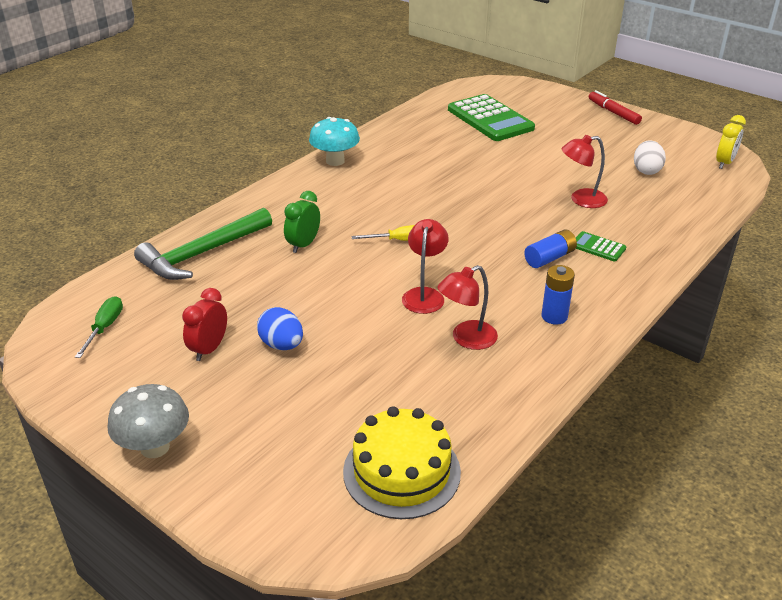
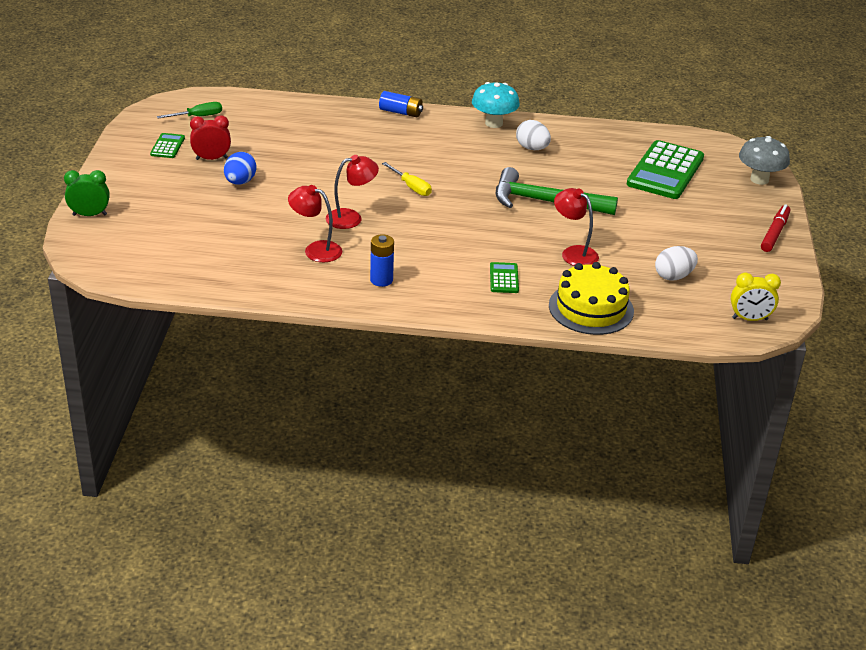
camera: 55 degrees right, 0 degrees up
(142, 374) = (167, 146): none -> green calculator
(155, 447) = (112, 175): grey mushroom -> grey mushroom (759, 179)
(202, 254) = (308, 117): green hammer -> green hammer (545, 202)
(303, 245) = (361, 150): green clock -> green clock (89, 215)
(396, 159) = (532, 148): none -> white egg
(401, 471) = (161, 263): yellow cake -> yellow cake (591, 308)
(549, 258) = (461, 259): blue battery -> blue battery (401, 112)

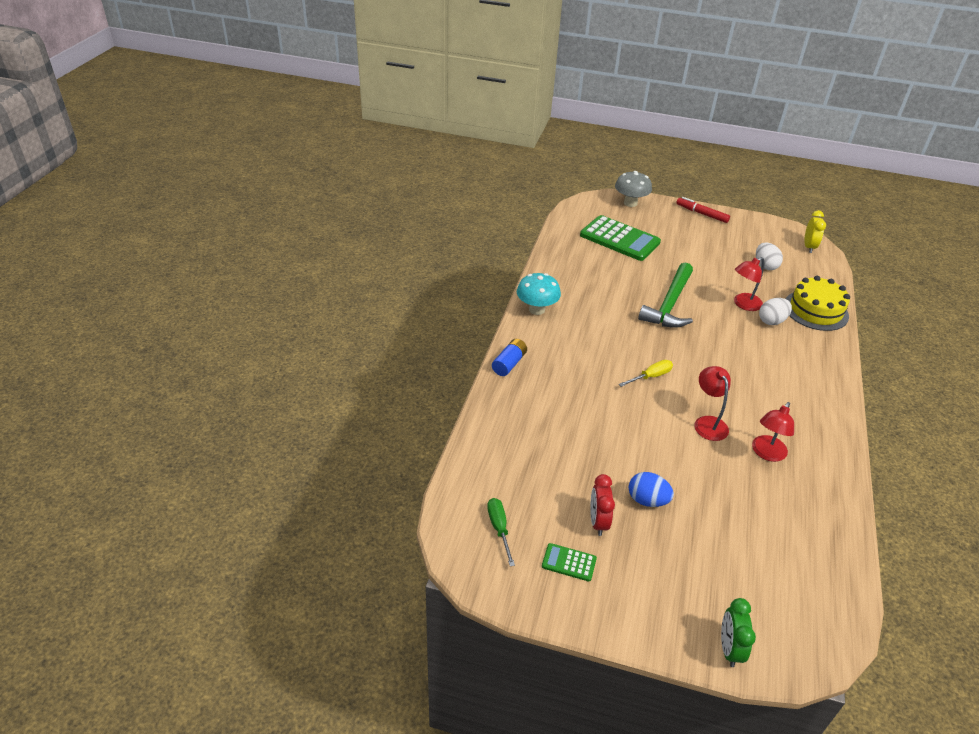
camera: 80 degrees left, 5 degrees up
(381, 280) = (806, 416): blue battery -> none
(504, 278) = (786, 346): green calculator -> none
(532, 148) = (582, 296): white egg -> white egg (771, 321)

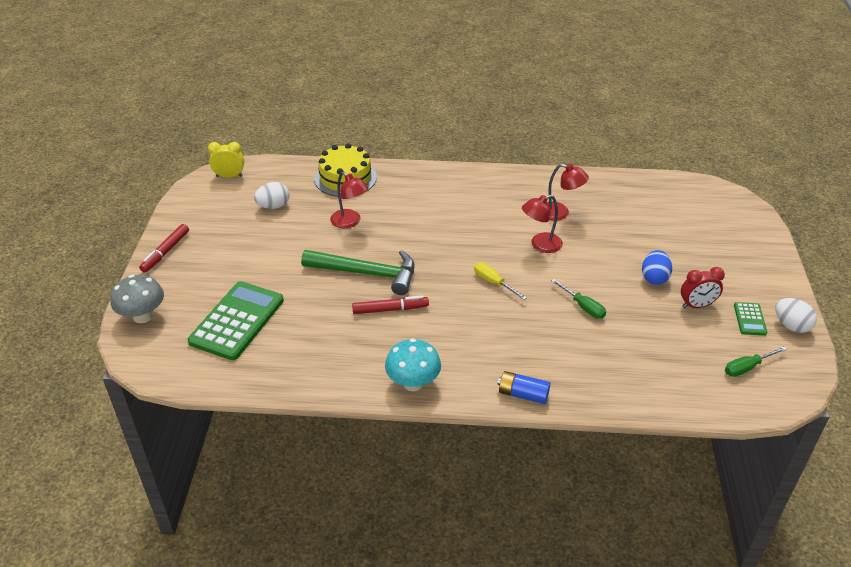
camera: 100 degrees left, 0 degrees up
(609, 429) = (583, 307): none -> green screwdriver
(622, 310) = (390, 309): none -> red marker
(729, 648) = (760, 234): green clock -> none
(771, 321) = (372, 205): white egg -> white egg (791, 326)

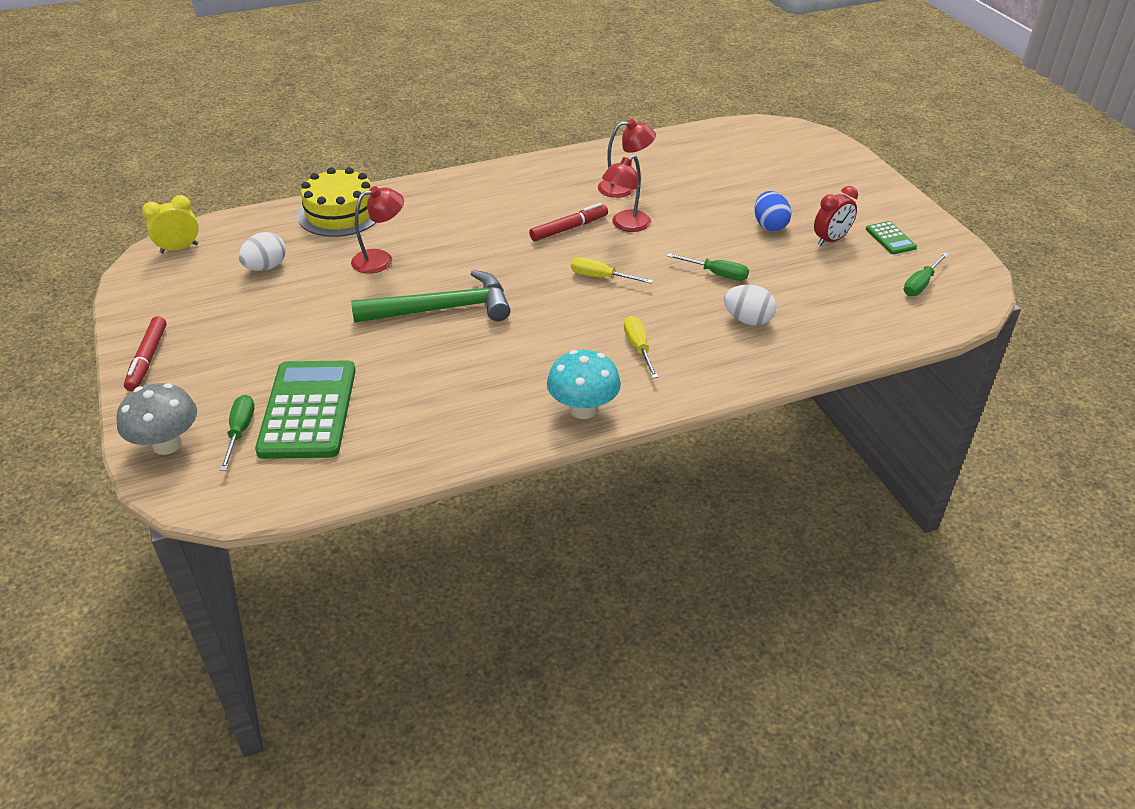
camera: 25 degrees left, 0 degrees up
(188, 322) = (240, 431): none -> green screwdriver
(350, 222) = (381, 259): red lamp -> red lamp turned 45 degrees counterclockwise
(390, 309) = (499, 339): red marker -> red marker (569, 228)
(483, 348) = (638, 348): none -> yellow screwdriver
(523, 394) = (716, 381): blue battery -> none
(791, 326) = (933, 233): white egg -> white egg (747, 320)

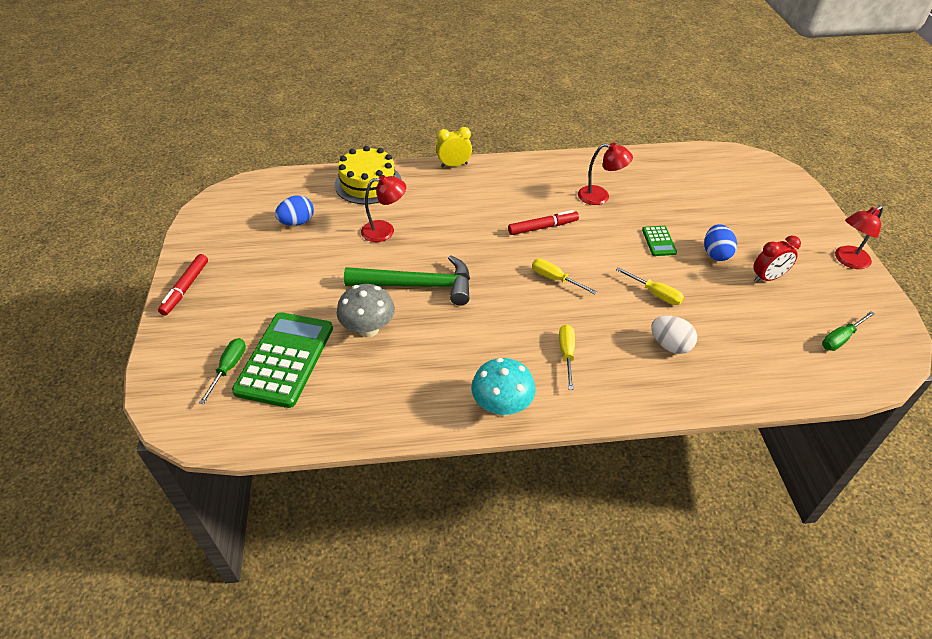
camera: 15 degrees right, 5 degrees up
(167, 444) = (173, 368): grey mushroom -> grey mushroom (368, 329)
(179, 248) = (241, 195): yellow clock -> yellow clock (454, 165)
(266, 267) = (297, 222): white egg -> blue egg
(626, 225) = (591, 232): red lamp -> red lamp (847, 261)
(716, 274) = (655, 294): green screwdriver -> yellow screwdriver
(890, 238) = (824, 286): green calculator -> green calculator (658, 241)

